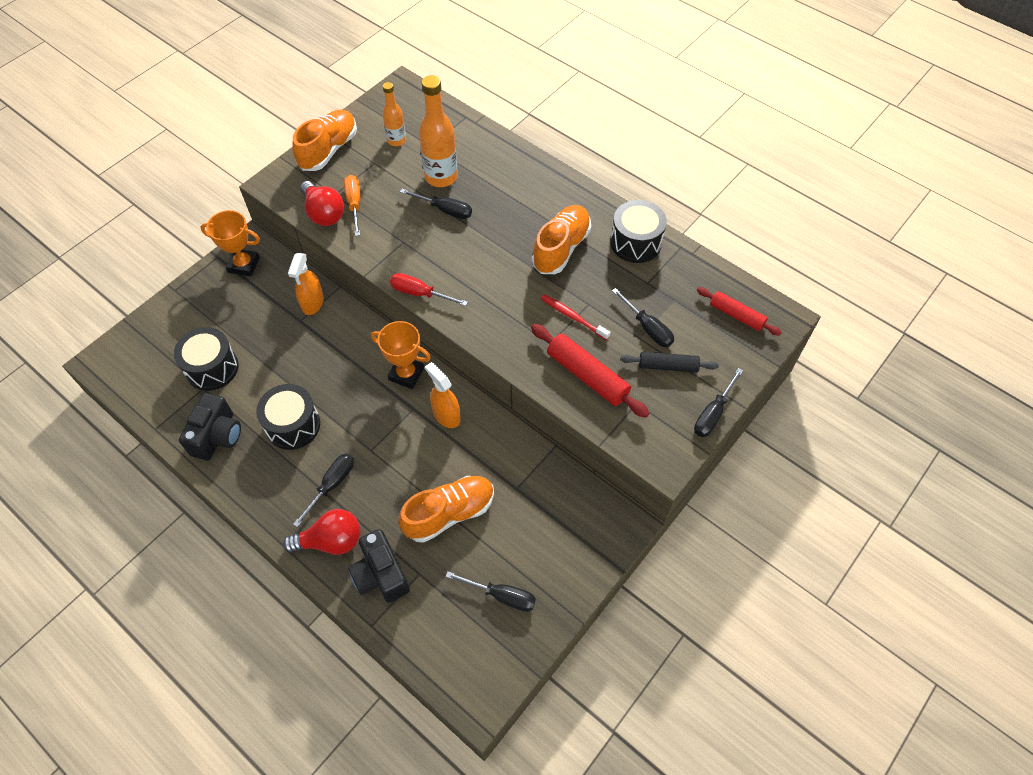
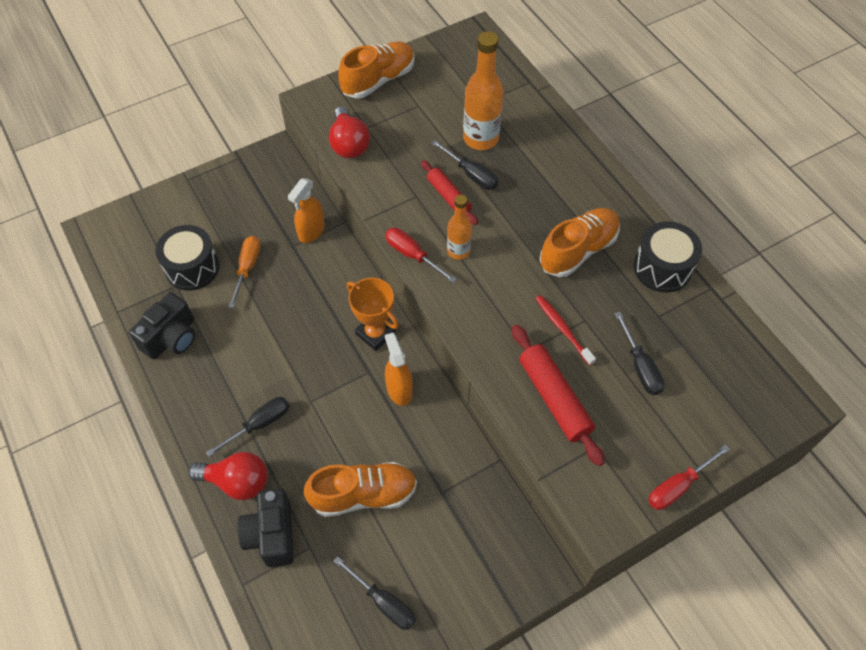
camera: 20 degrees right, 0 degrees up
(244, 265) = (260, 173): orange trophy -> none
(293, 425) = (246, 350): black drum -> none
(354, 204) = (382, 143): orange screwdriver -> orange screwdriver (247, 268)
(396, 140) = (450, 88): orange bottle -> orange bottle (458, 251)
(668, 366) = (646, 416): black rolling pin -> none
(713, 414) = (678, 486): black screwdriver -> red screwdriver
(736, 315) = (746, 383): red rolling pin -> red rolling pin (448, 197)

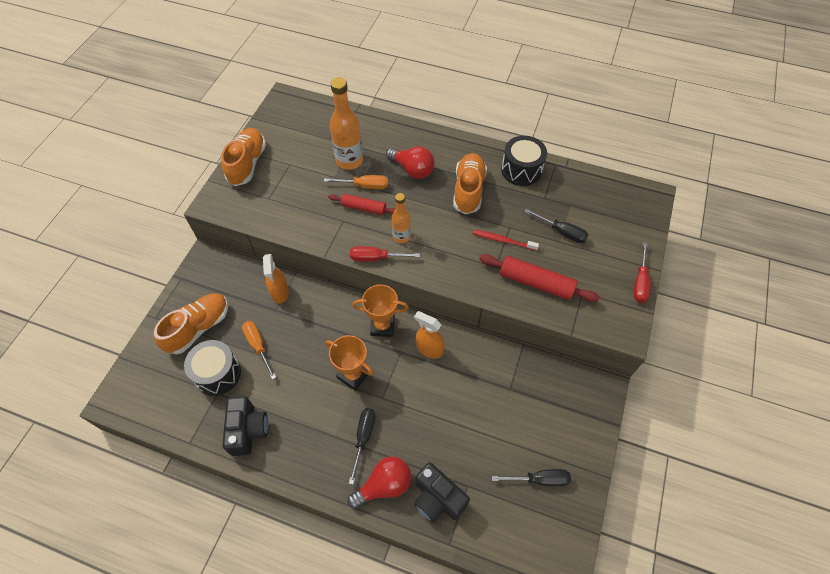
camera: 40 degrees left, 0 degrees up
(304, 359) = (353, 375): none -> orange trophy
(349, 144) = (267, 216): red light bulb -> red light bulb (412, 170)
(363, 494) = (468, 427): orange shoe -> orange shoe (198, 328)
(471, 174) = (364, 186): black screwdriver -> orange screwdriver

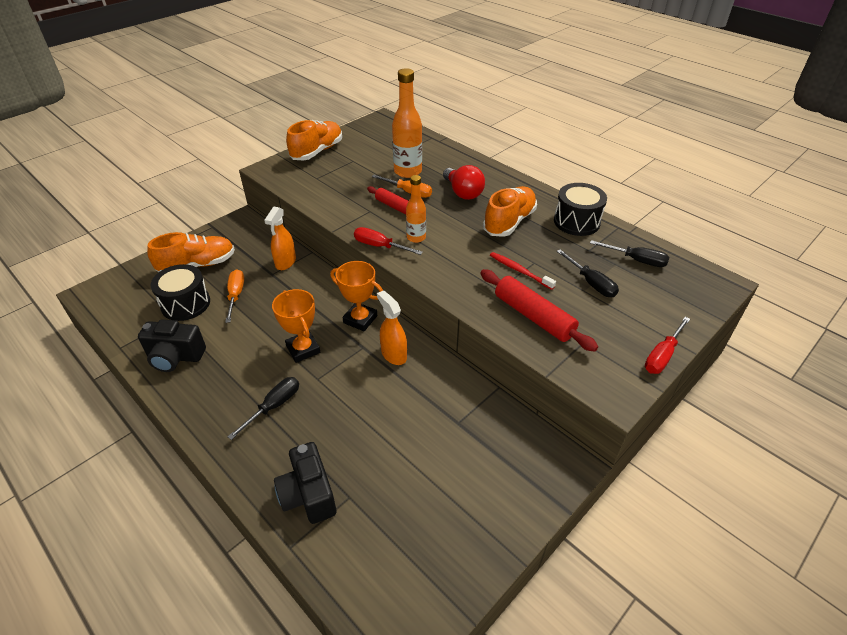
camera: 25 degrees right, 15 degrees down
(248, 430) = (175, 357): black camera -> black camera turned 75 degrees clockwise
(384, 485) = (263, 457): red light bulb -> none
(539, 479) = (435, 527): black screwdriver -> black screwdriver (636, 260)

